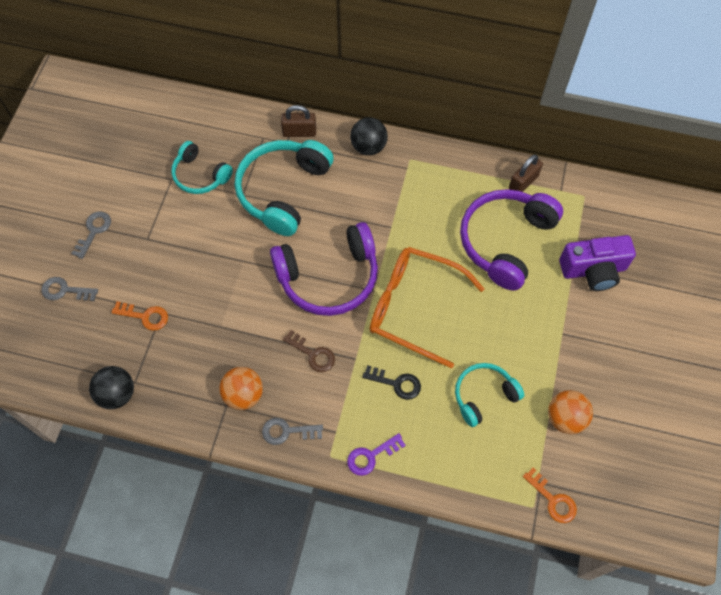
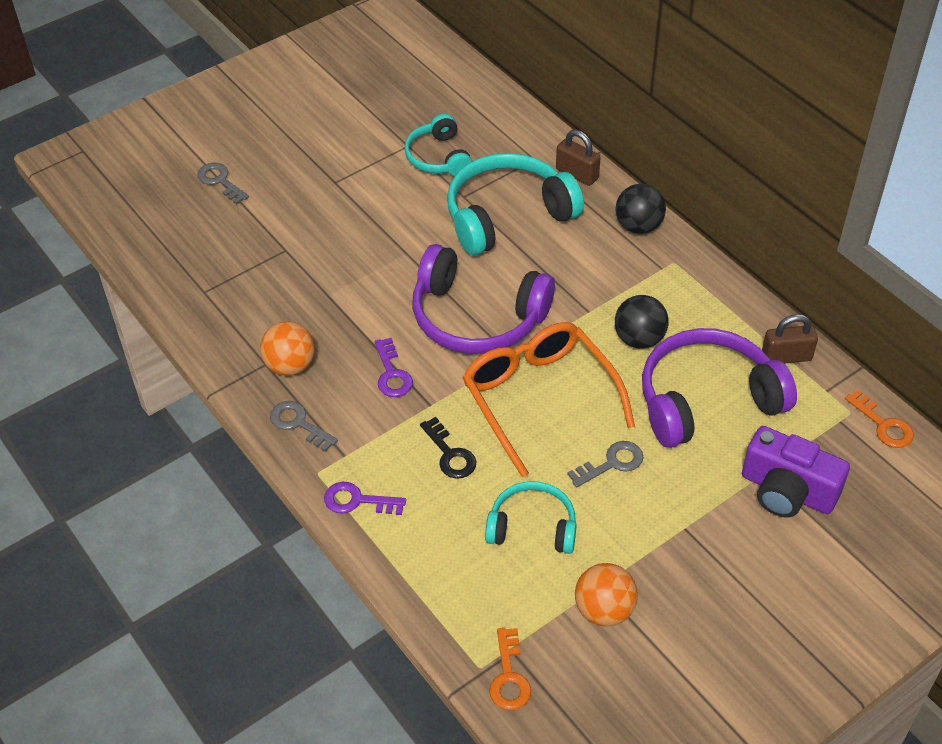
camera: 40 degrees right, 15 degrees down
(94, 231) = (293, 148): grey key -> grey key (611, 463)
(117, 394) = (179, 291): black ball -> black ball (639, 339)
(145, 316) = (268, 244): orange key -> orange key (883, 425)
(313, 354) = (392, 374): brown key -> purple key

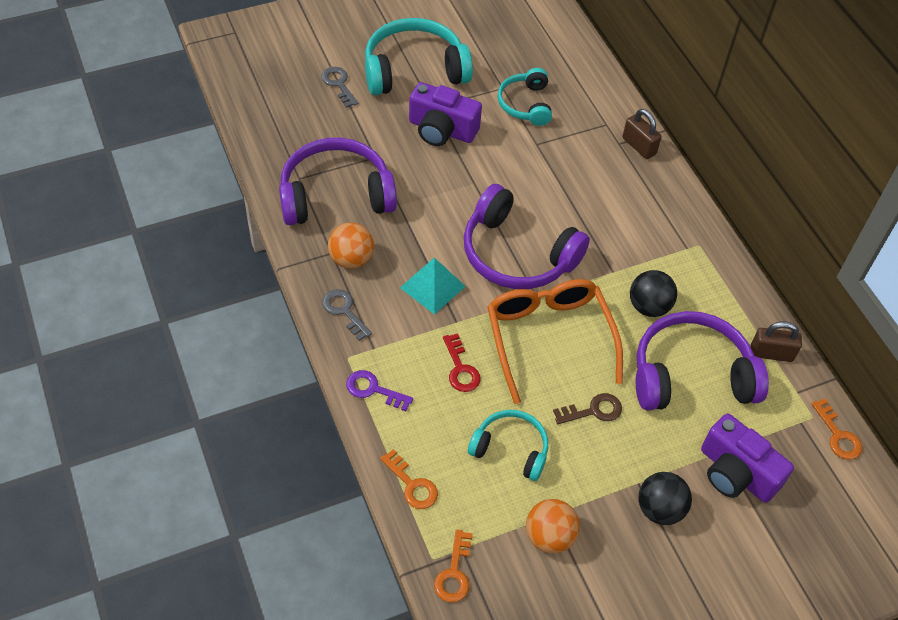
camera: 10 degrees right, 5 degrees up
(251, 300) = (335, 194): none -> purple headphones
(352, 204) = (441, 130): none -> purple camera
(392, 374) = (432, 287): purple key -> turquoise pyramid
(432, 593) = (412, 485): none -> orange key
(450, 454) = (460, 368): black key -> red key
(507, 215) = (568, 169): turquoise headphones -> turquoise headphones (414, 70)
(611, 463) = (593, 410): grey key -> brown key
(638, 226) = (678, 205): black ball -> black ball (659, 509)

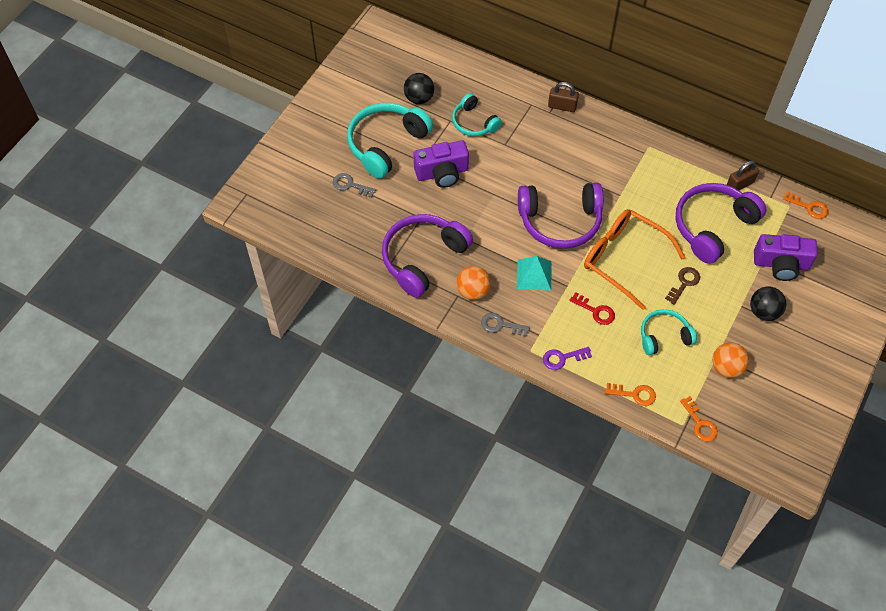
camera: 35 degrees left, 5 degrees up
(649, 306) = (657, 202): black ball -> black ball (419, 98)

